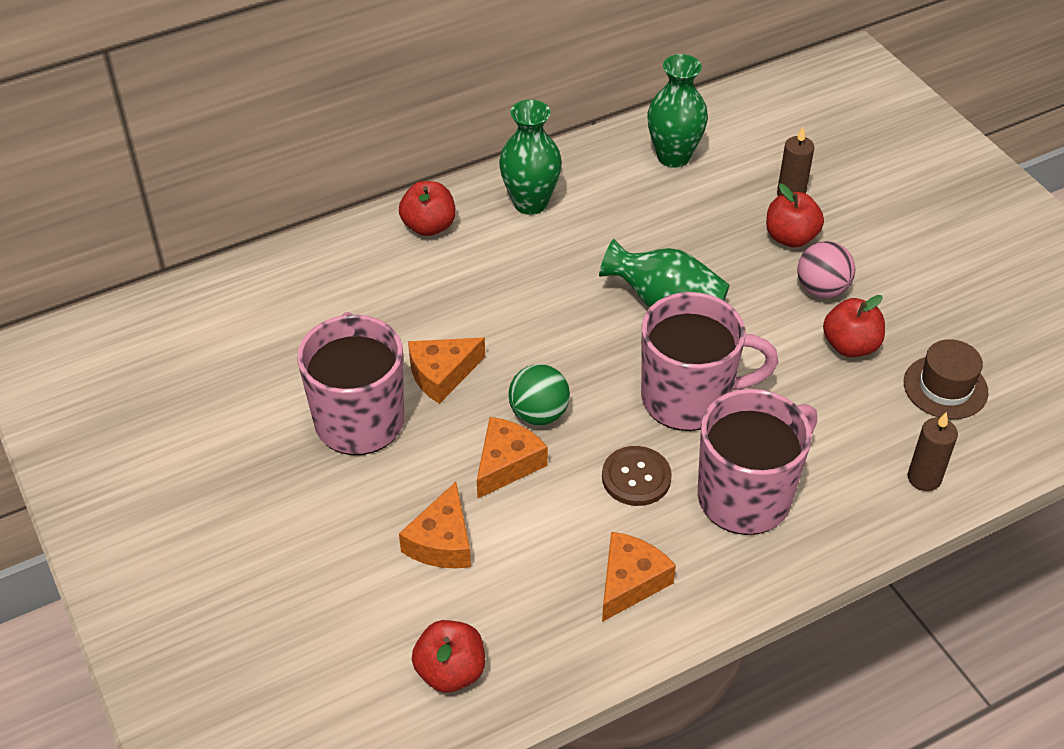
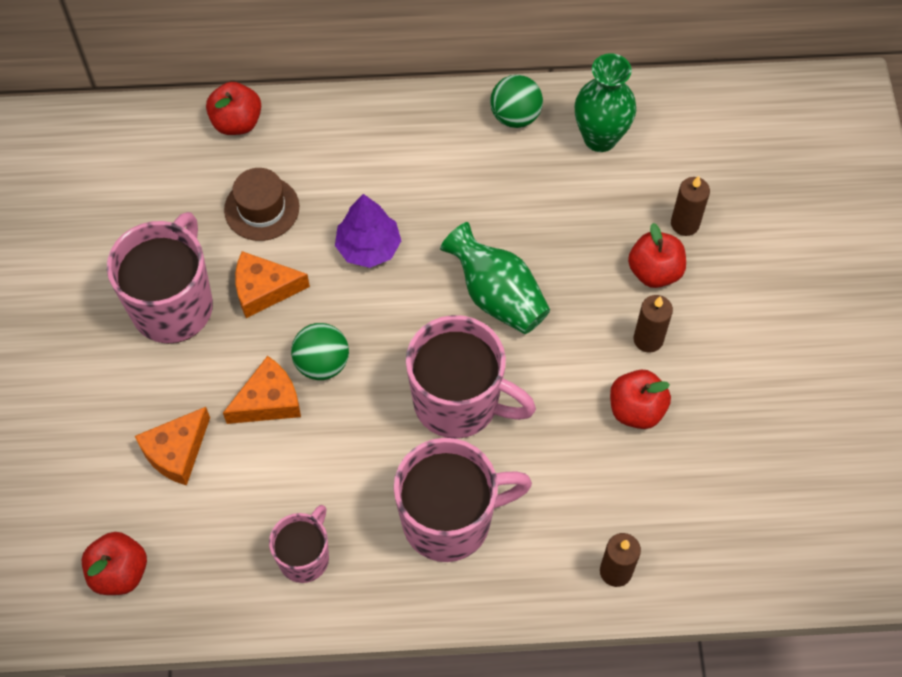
camera: 25 degrees right, 15 degrees up
(429, 226) = (336, 130): red apple -> red apple (237, 122)
(520, 306) = (368, 247): none -> purple tree
(530, 203) = (439, 139): green vase -> none
(587, 164) = (515, 116): none -> green ball
(630, 582) = (305, 557): orange cheese -> pink mug
(636, 477) = (367, 461): brown button -> none
(822, 289) = (648, 339): pink ball -> brown candle
(945, 387) = (696, 489): brown hat -> brown hat (262, 208)

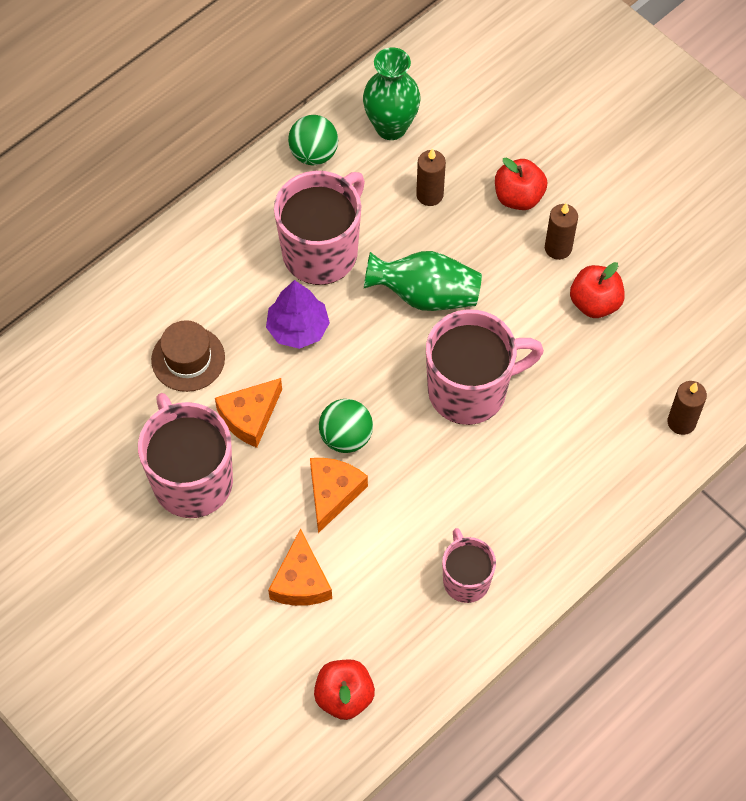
camera: 40 degrees left, 0 degrees up
(237, 122) = (103, 308): red apple -> none
(450, 520) = (541, 475): pink mug -> pink mug (322, 251)
(685, 224) = (508, 147): brown candle -> brown candle (429, 195)

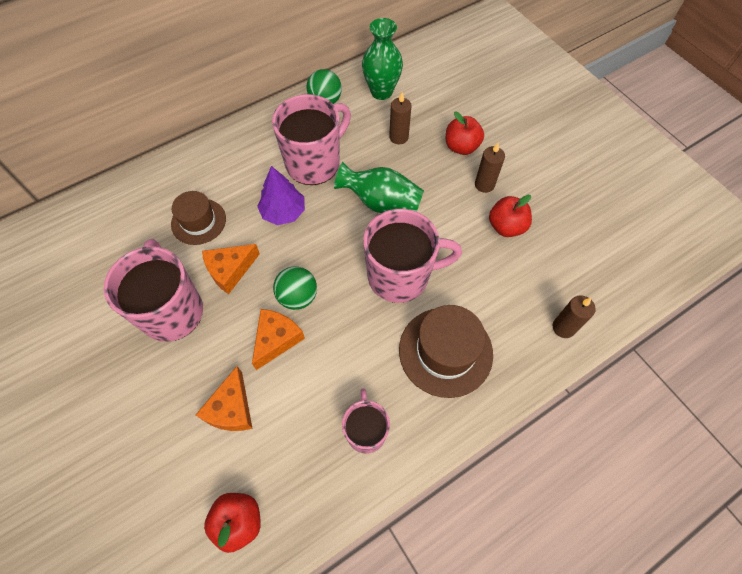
camera: 10 degrees right, 0 degrees up
(542, 474) = (445, 351): none -> brown hat

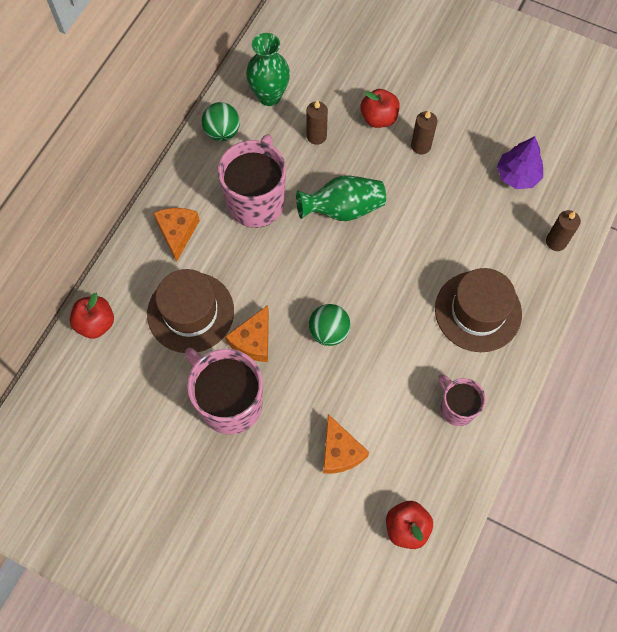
camera: 30 degrees left, 5 degrees up
(198, 221) = (190, 312): brown hat -> brown hat, size x1.52
(276, 339) = (336, 377): orange cheese -> orange cheese (177, 232)
(283, 212) = (262, 263): purple tree -> purple tree (517, 175)
(400, 276) = (402, 267): pink mug -> none
(506, 227) = (462, 176): red apple -> red apple (96, 323)

